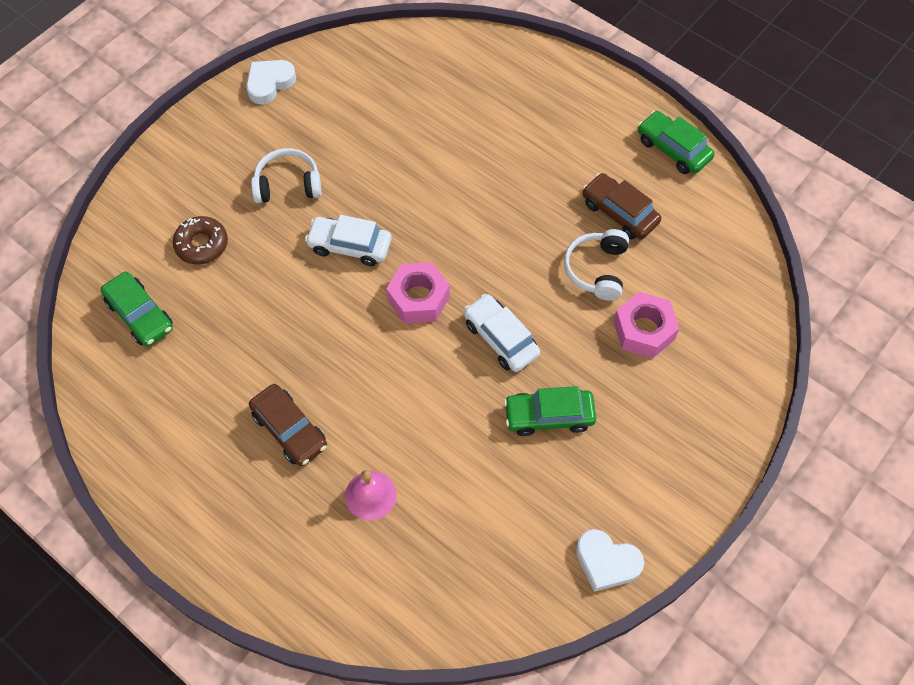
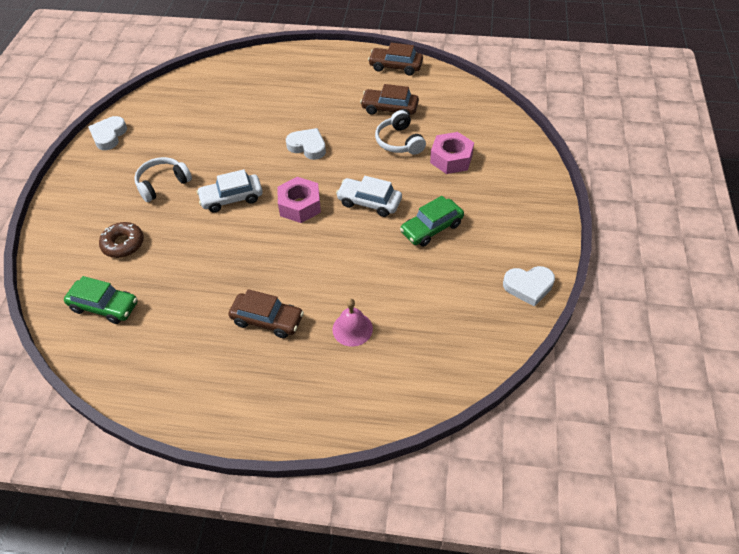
camera: 30 degrees left, 10 degrees down
(481, 218) = (307, 146): none -> white heart
(673, 149) = (395, 66): green car -> brown car

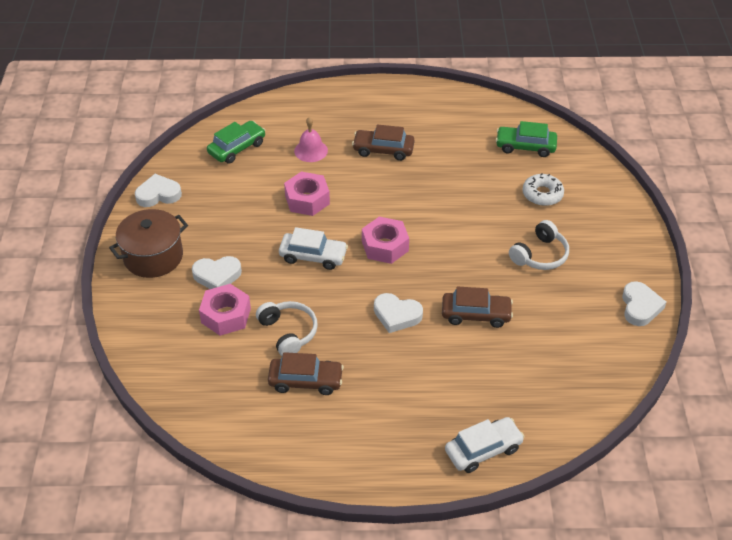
camera: 170 degrees right, 5 degrees down
(123, 244) = (542, 194): brown donut -> white donut
(231, 198) = (458, 247): white car -> white car (483, 450)
(366, 263) = (307, 200): none -> pink nut
(395, 66) = (305, 459): brown car -> brown car (476, 314)
(431, 228) = (247, 236): green car -> green car (237, 148)
(460, 193) = (217, 276): none -> white heart
(522, 216) = (153, 256): none -> brown pot

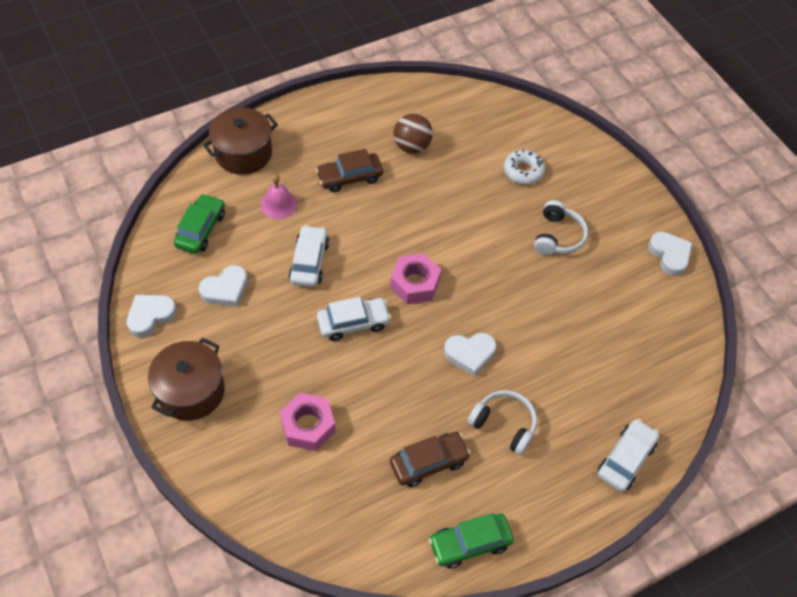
camera: 30 degrees left, 10 degrees up
(217, 276) = (271, 385): white heart -> white heart (225, 289)
(288, 332) = (380, 418): white headphones -> white headphones (504, 424)
(307, 106) = (243, 153): none -> brown pot
(307, 200) = (309, 262): pink nut -> white car
(453, 144) = (412, 146): none -> brown ball
(476, 314) = (539, 322): brown car -> none
(525, 147) = (479, 125): green car -> green car (470, 543)

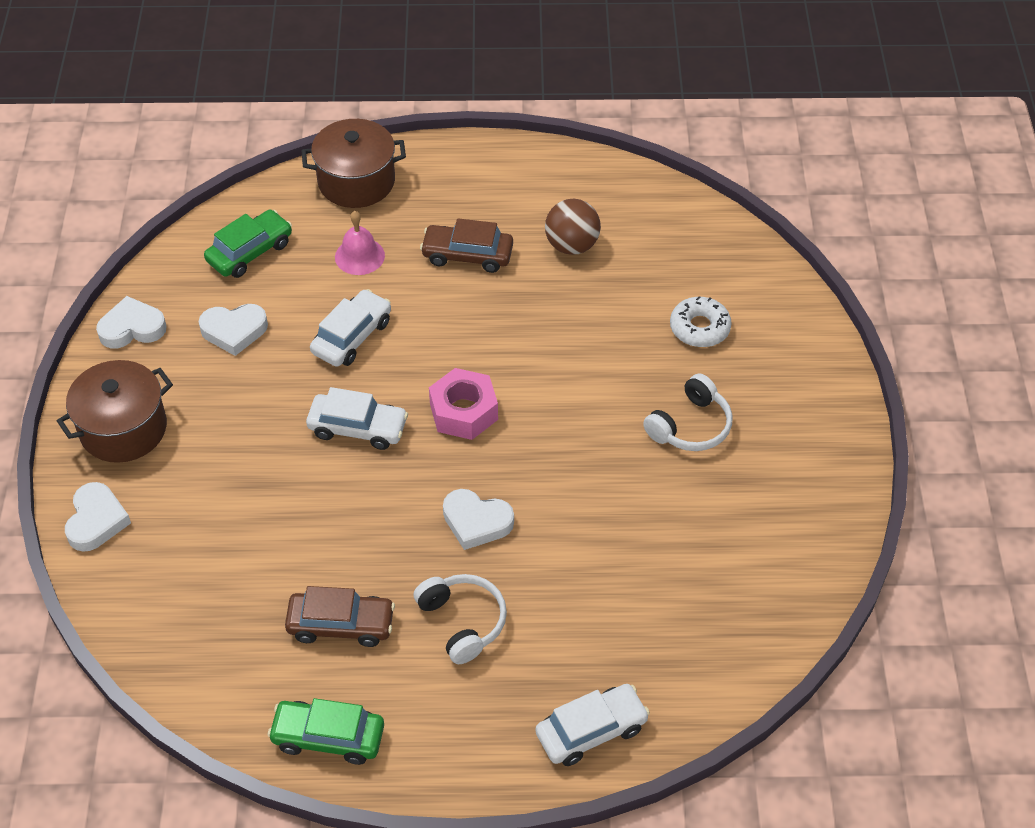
camera: 30 degrees right, 5 degrees down
(308, 426) = (228, 522): pink nut -> none
(669, 255) = (831, 509): white heart -> white heart (96, 521)

